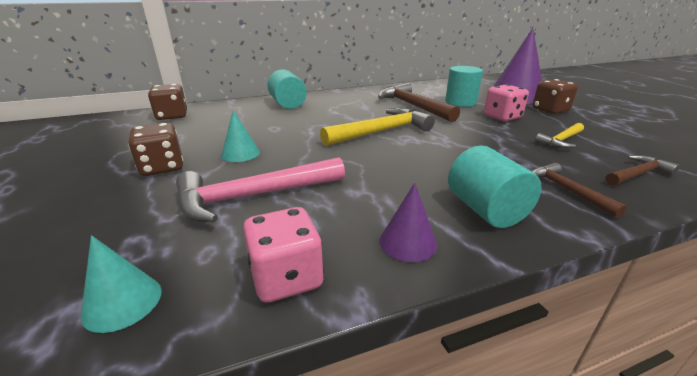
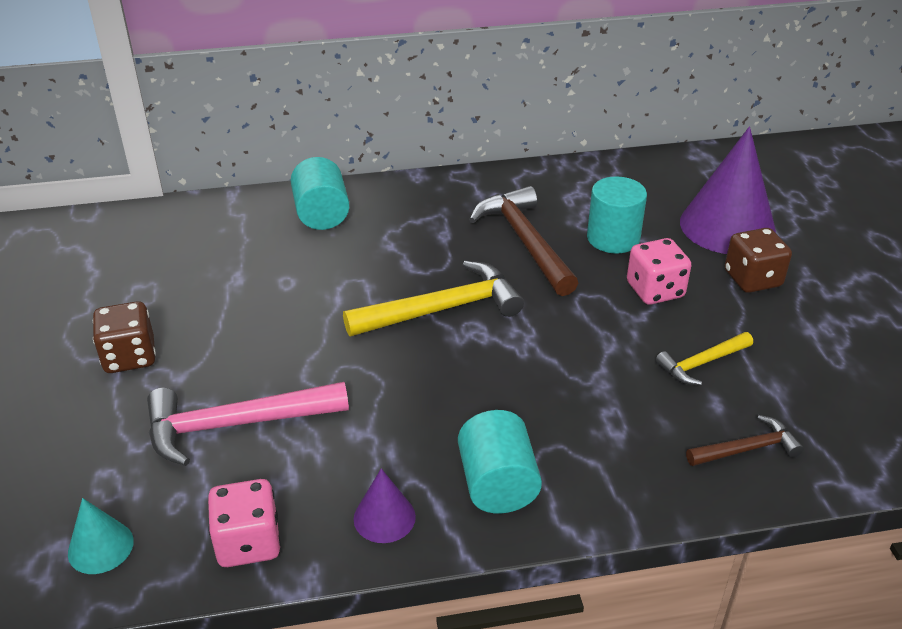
camera: 10 degrees right, 10 degrees up
(172, 116) = (141, 232): brown dice -> none
(240, 153) = (230, 339): turquoise cone -> none
(567, 190) = (623, 466): brown hammer -> none

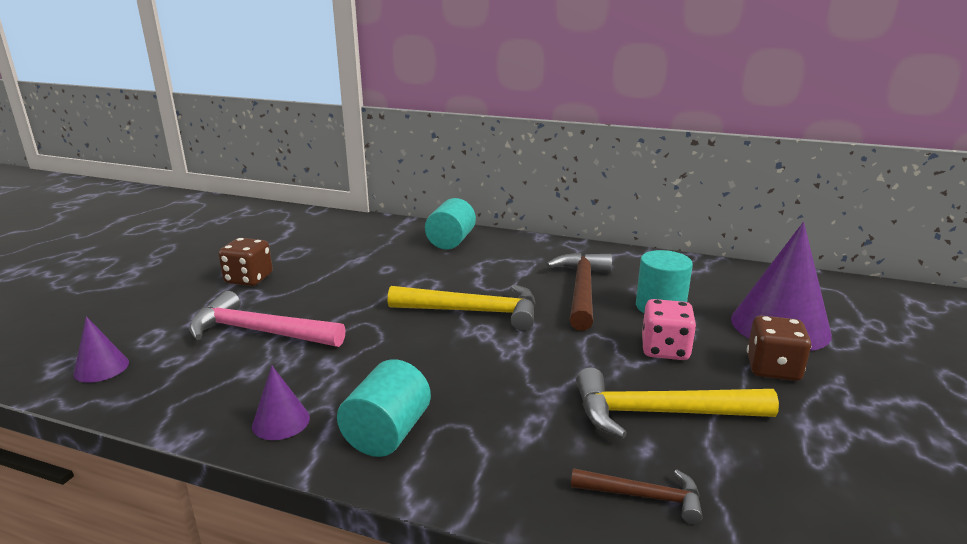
camera: 30 degrees right, 15 degrees down
(100, 547) = (101, 368): turquoise cone -> purple cone
(248, 542) = (179, 400): pink dice -> none
(702, 363) = (660, 413): yellow hammer -> yellow hammer, size x1.79

